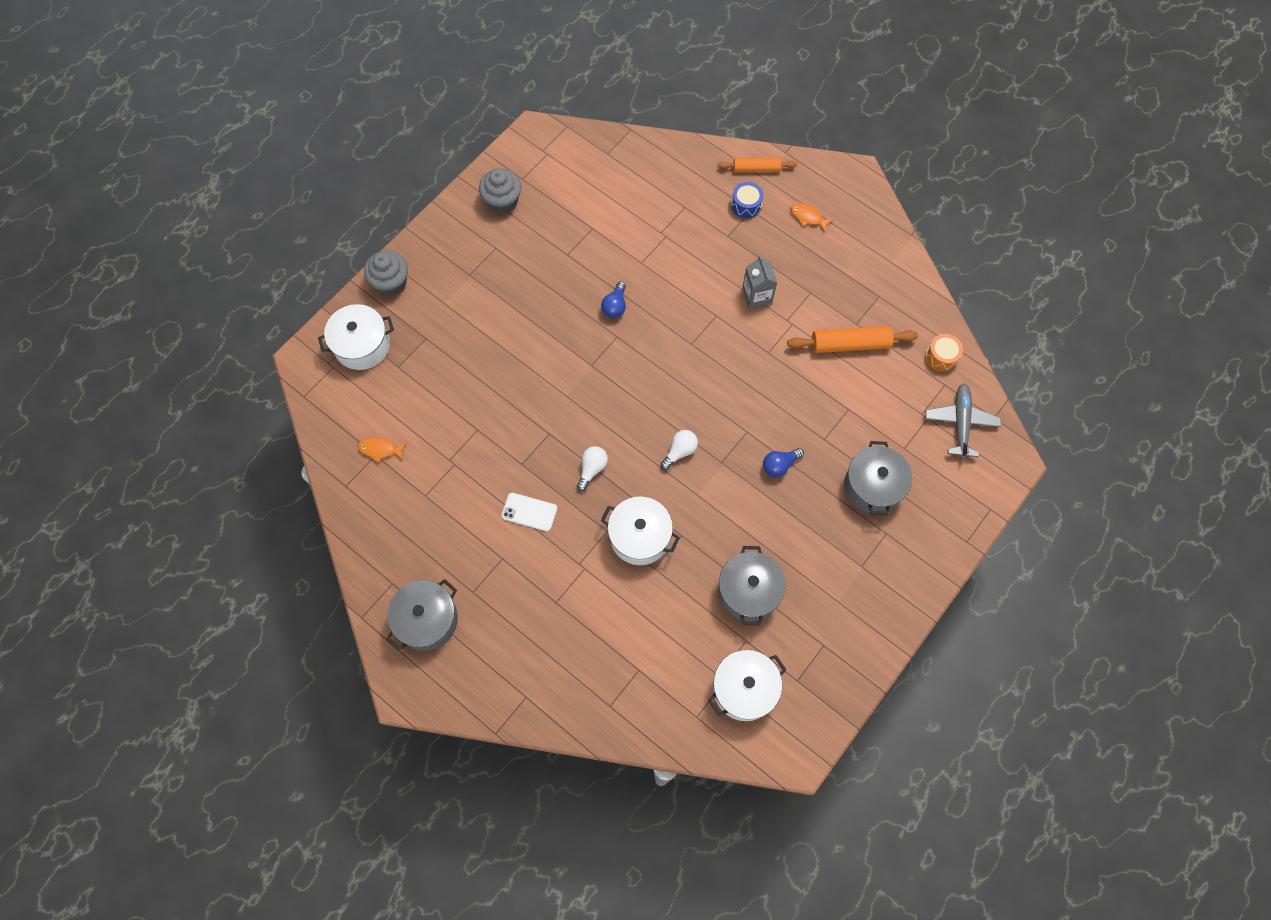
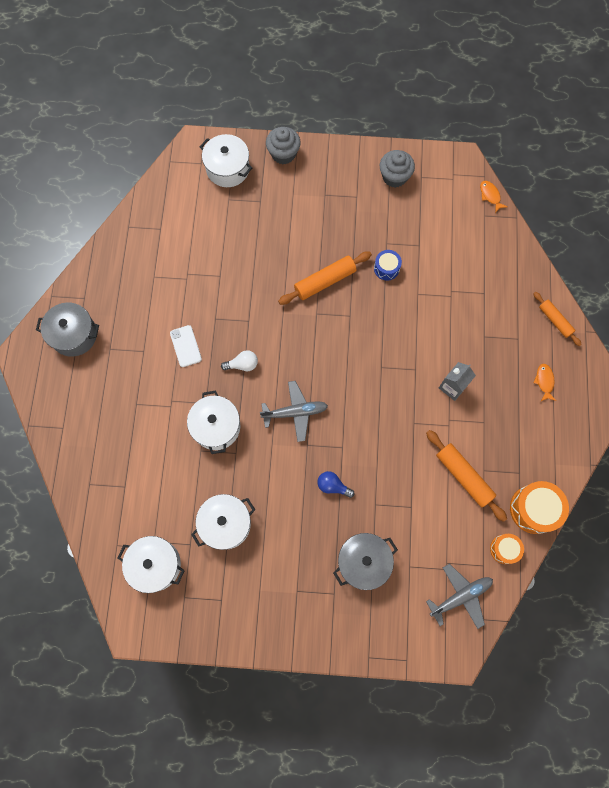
camera: 55 degrees right, 5 degrees up
(380, 449) = (165, 229): orange fish -> orange fish (490, 196)
(562, 335) = (325, 281): none -> orange rolling pin
(615, 306) = (371, 299): blue light bulb -> none
(680, 451) = (295, 412): white light bulb -> grey plane
(746, 205) = (519, 333): blue drum -> blue drum (386, 268)
(748, 591) = (226, 524): grey pot -> white pot
(921, 307) = (534, 509): none -> orange drum

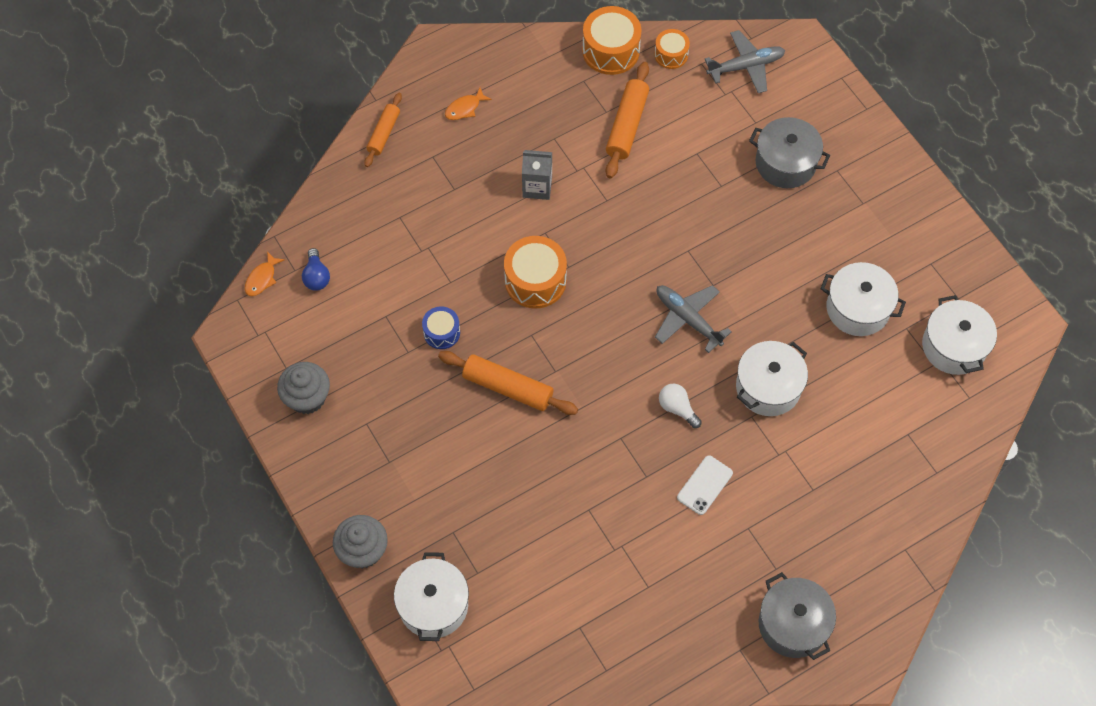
camera: 125 degrees left, 10 degrees down
(333, 486) = (735, 234): blue light bulb -> blue light bulb (316, 276)
(385, 341) = (535, 281): none -> orange drum
(460, 596) = (746, 66): grey plane -> grey plane turned 135 degrees clockwise

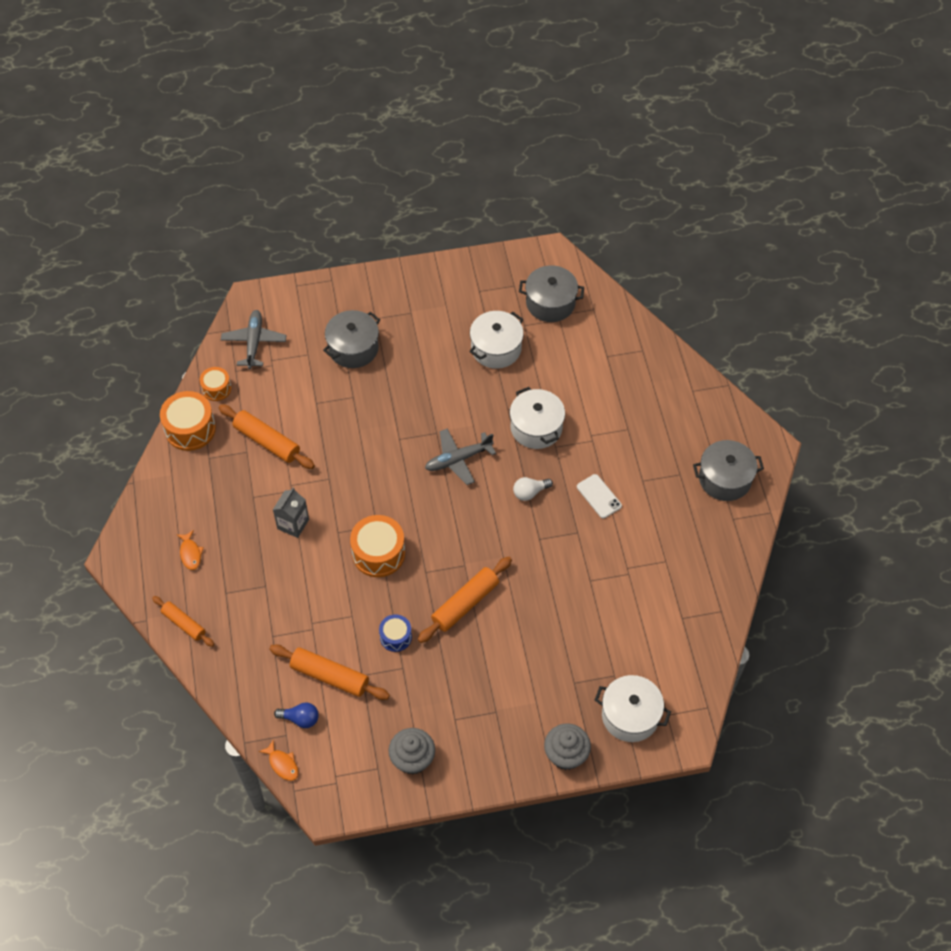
camera: 70 degrees left, 5 degrees down
(373, 286) = (330, 676): none -> orange rolling pin
(954, 346) = (550, 303): white pot -> grey pot

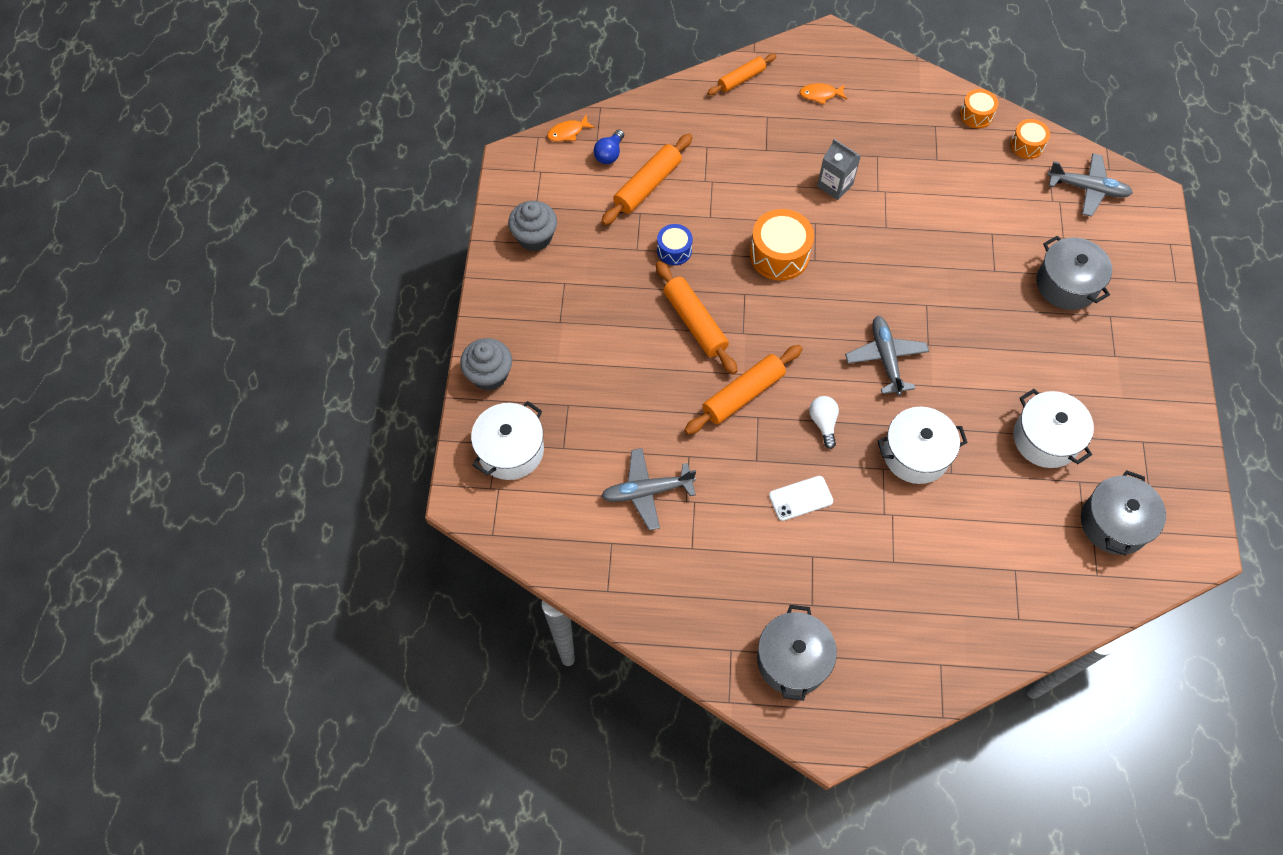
camera: 105 degrees right, 5 degrees up
(190, 429) = (976, 115): orange drum -> orange drum, size x0.59
(267, 441) = (947, 179): orange rolling pin -> orange rolling pin (743, 395)
(630, 603) = (647, 491): none -> grey plane

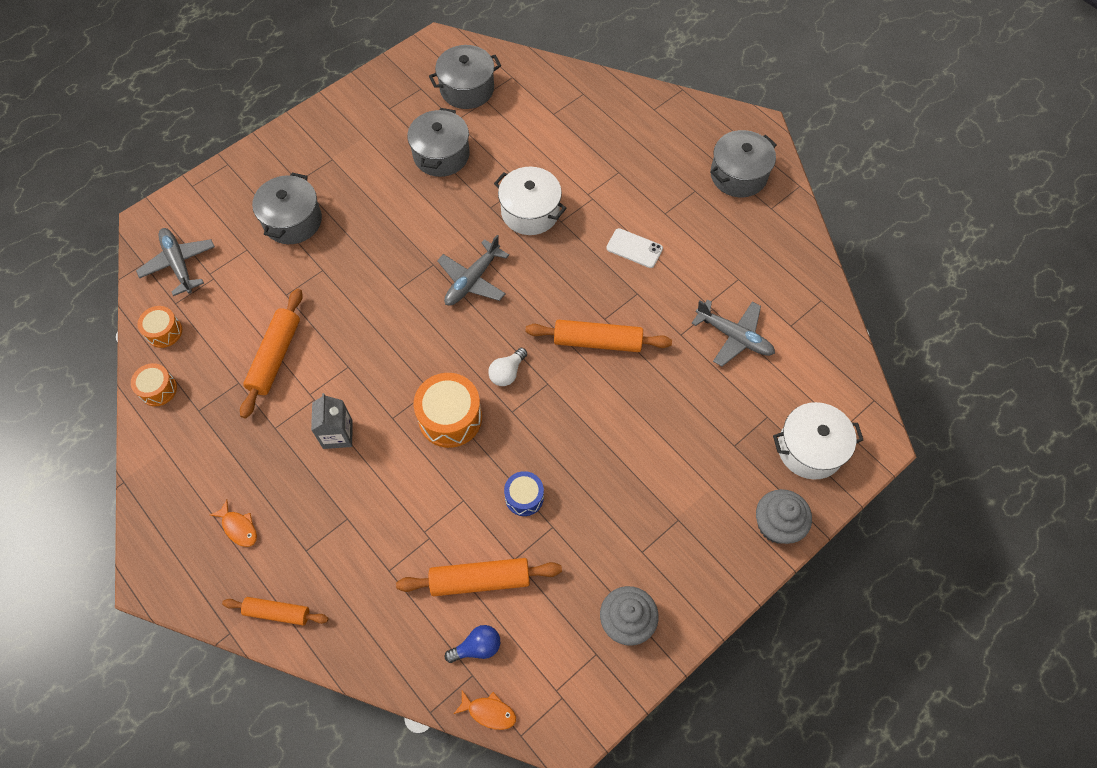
camera: 135 degrees left, 0 degrees up
(694, 323) = (574, 423): orange rolling pin -> orange rolling pin (275, 357)
(823, 423) = (565, 277): white light bulb -> white light bulb (507, 373)
(1045, 438) = (441, 155): white pot -> grey pot

